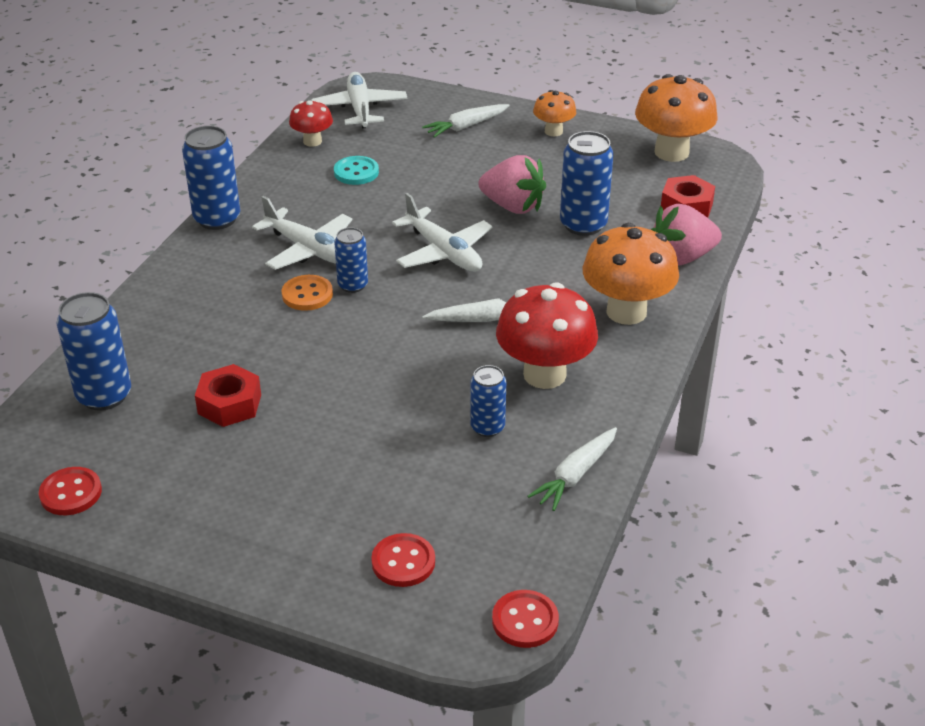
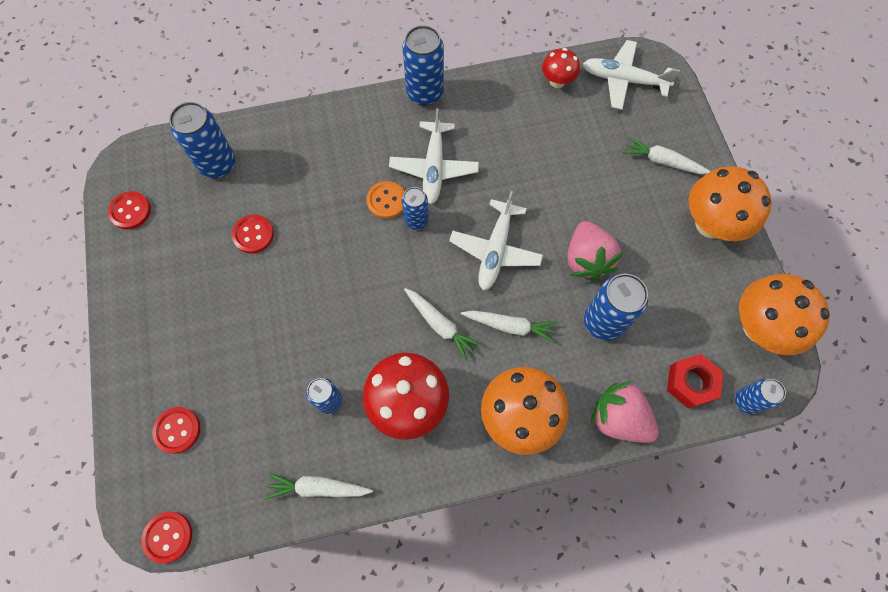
camera: 55 degrees right, 30 degrees up
(229, 404) = (253, 235): red nut -> red button
(356, 172) = (543, 133): turquoise button -> none
(360, 108) = (623, 80): white plane -> white plane turned 120 degrees counterclockwise
(531, 277) = (510, 326): none -> white carrot
(553, 131) = (711, 224): orange mushroom -> orange mushroom, size x1.83
(729, 188) = (746, 401): none -> blue can

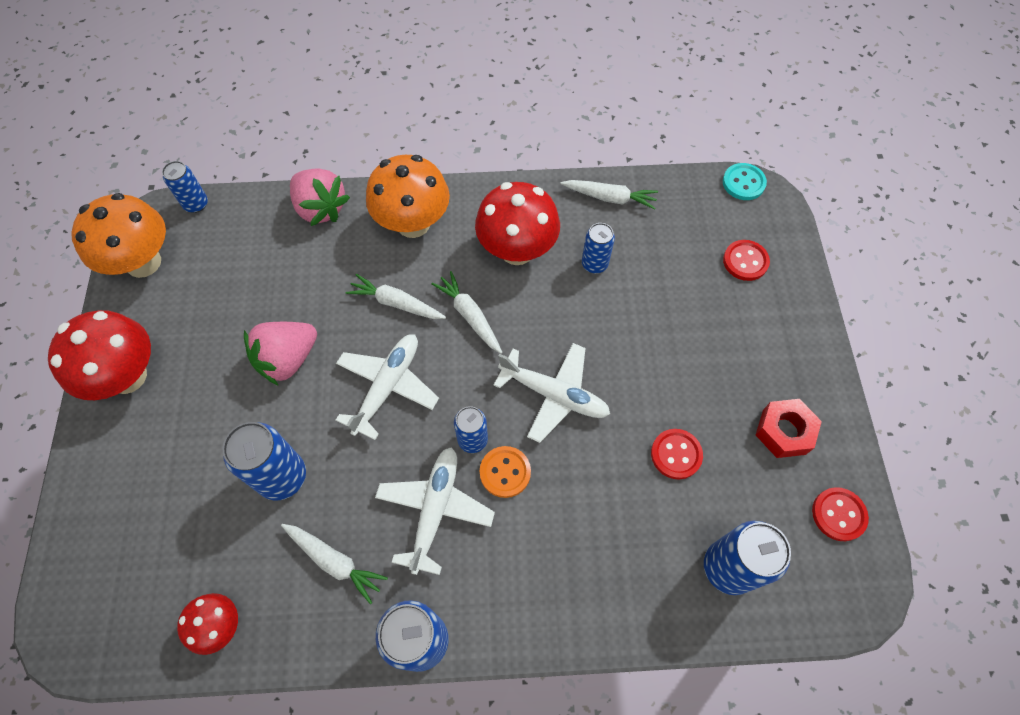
camera: 170 degrees left, 5 degrees down
(168, 537) = (743, 183): red button -> turquoise button
(586, 259) = (288, 359): pink strawberry -> pink strawberry turned 135 degrees counterclockwise
(603, 322) = (298, 292): blue can -> blue can (282, 477)
(623, 80) = (124, 609): white plane -> white plane (554, 395)
(663, 161) = (138, 467): white carrot -> white carrot (334, 561)
(691, 383) = (239, 226): red nut -> red nut (784, 431)
(711, 224) = (127, 376): orange mushroom -> red mushroom

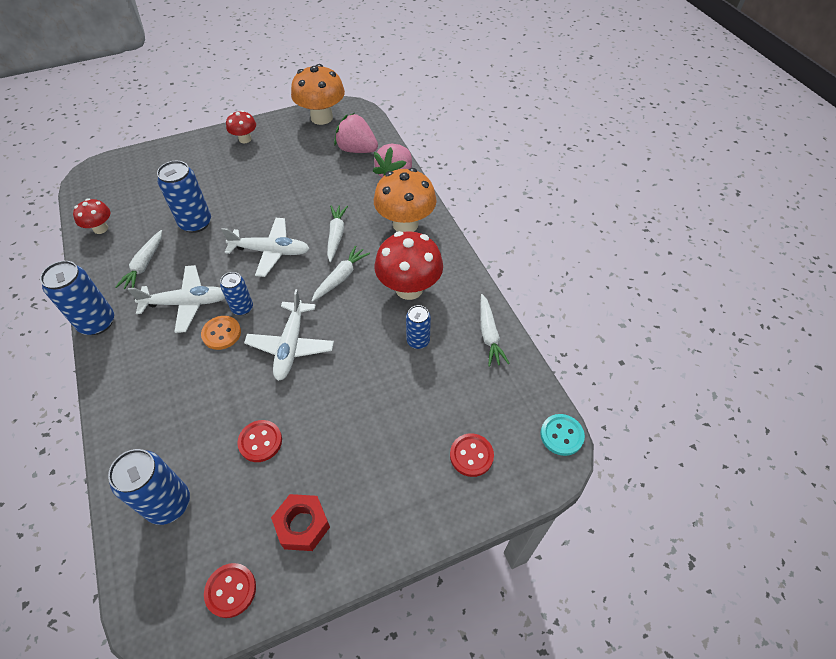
camera: 70 degrees right, 10 degrees down
(127, 376) = (245, 139): red mushroom -> red mushroom, size x0.55
(196, 204) = (372, 122): blue can -> none
(288, 359) = (276, 199): pink strawberry -> pink strawberry (357, 150)

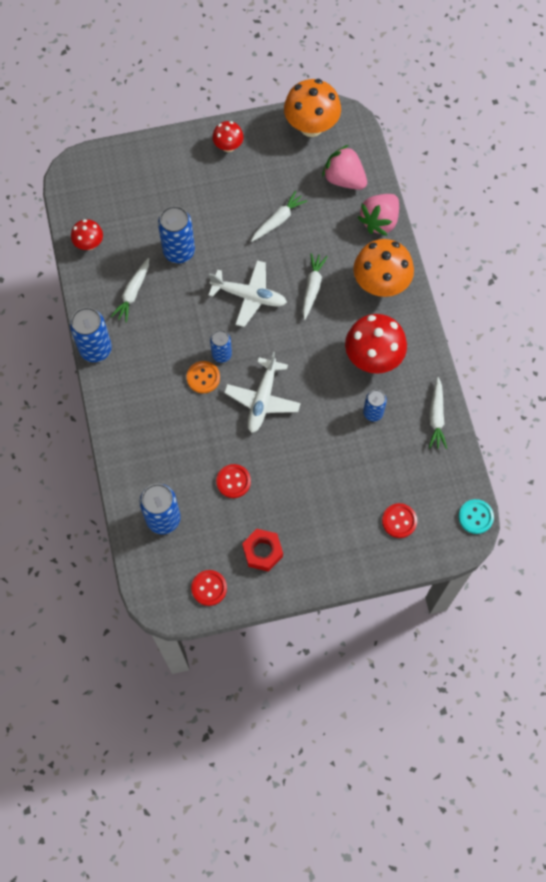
camera: 10 degrees right, 15 degrees up
(187, 303) = (172, 341): white plane -> none
(340, 277) = (312, 336): white carrot -> white carrot (278, 220)

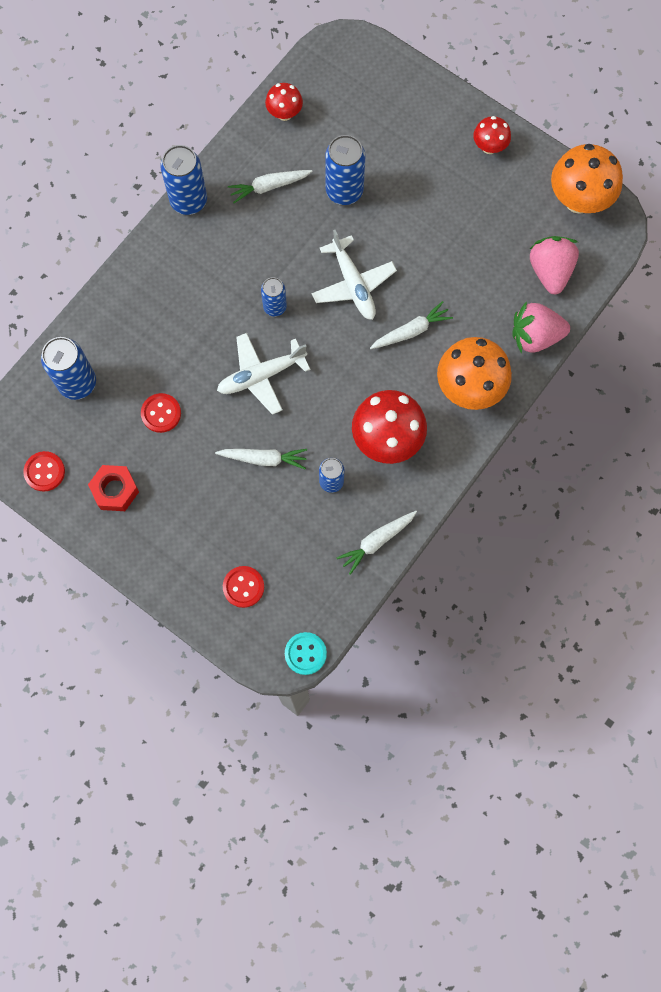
camera: 50 degrees right, 5 degrees up
(203, 377) = (239, 309): orange button -> none
(278, 220) = (453, 248): white carrot -> white carrot (264, 459)

